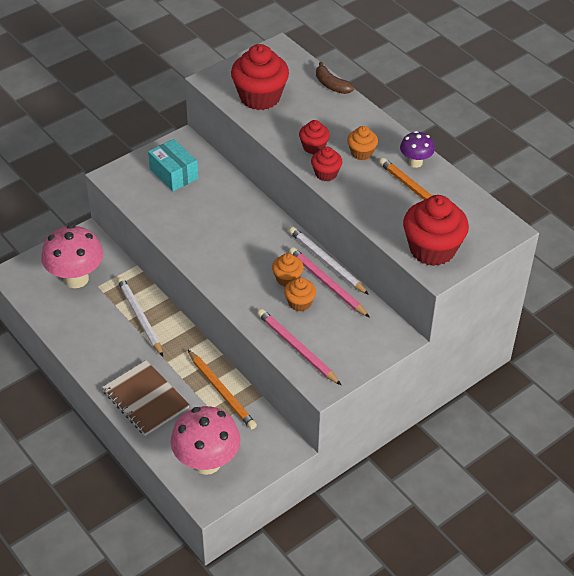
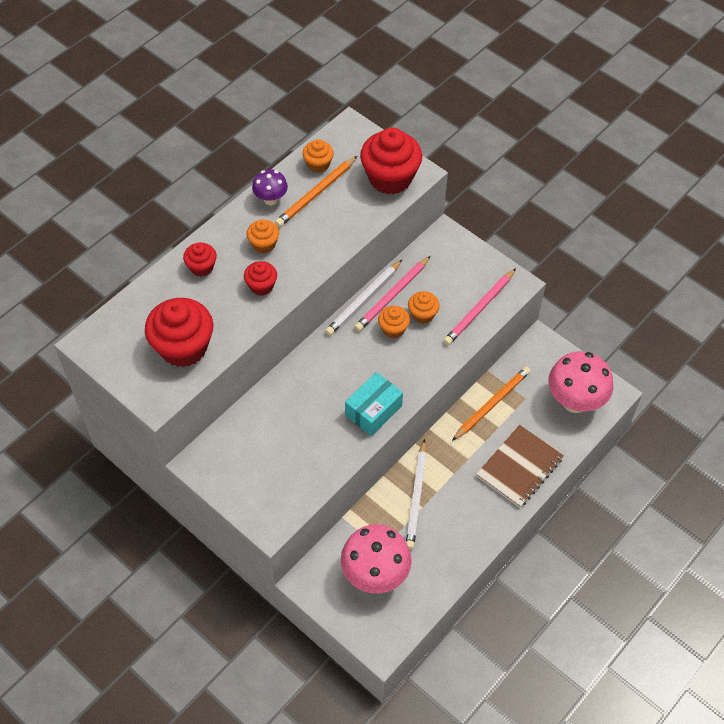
camera: 100 degrees left, 10 degrees up
(140, 317) = (416, 496): white pencil -> white pencil turned 45 degrees counterclockwise
(174, 174) = (256, 461): turquoise box -> turquoise box (373, 411)
(326, 174) = (301, 270): red cupcake -> red cupcake (201, 267)
(331, 85) = (153, 283): brown banana -> none
(457, 199) = (318, 164): none -> orange cupcake

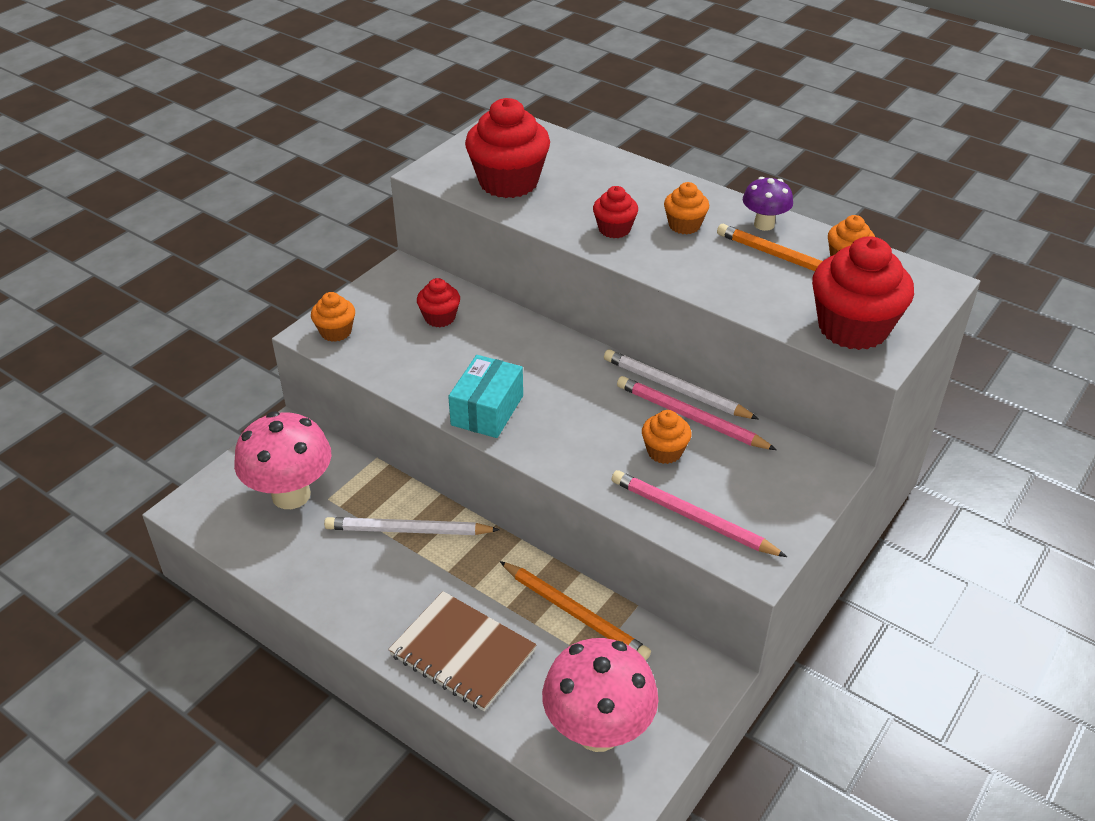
camera: 85 degrees right, 15 degrees down
(201, 267) = (632, 183): red cupcake -> red cupcake (440, 318)
(373, 411) = (487, 410): turquoise box -> turquoise box turned 75 degrees clockwise
(393, 329) = (630, 422): orange cupcake -> orange cupcake (336, 332)

